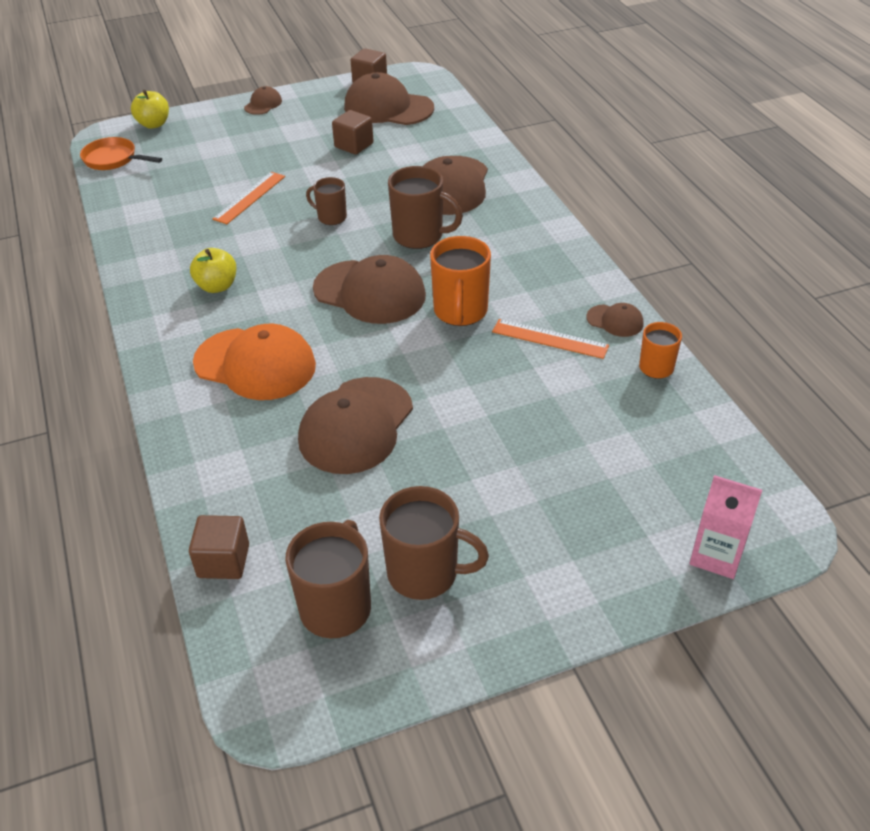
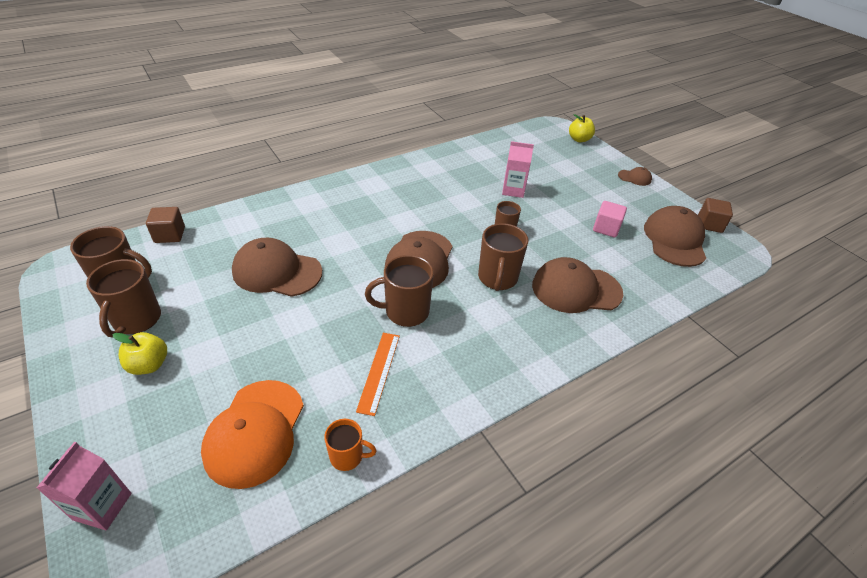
camera: 75 degrees right, 0 degrees up
(113, 159) = (531, 133): orange pan -> none
(217, 286) = (411, 193): yellow apple -> yellow apple (149, 365)
(249, 197) = (513, 190): orange ruler -> pink carton
(255, 364) = (336, 220): orange cap -> orange cap (255, 432)
(354, 145) = (606, 228): brown cube -> pink cube
(460, 311) = (405, 312): orange mug -> brown mug
(615, 321) = (410, 420): brown cap -> none

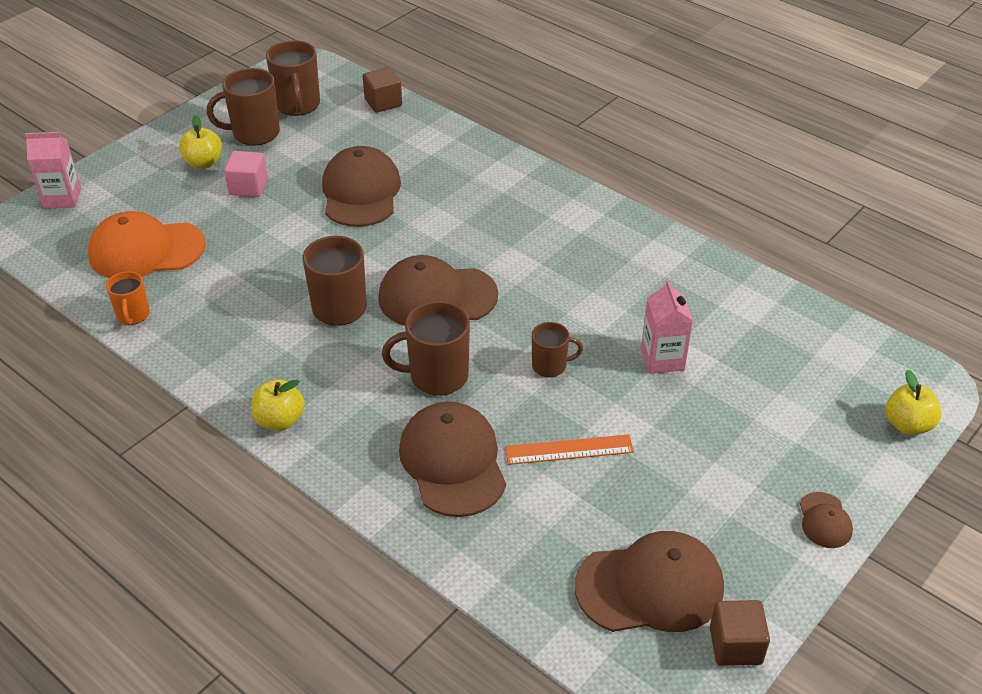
camera: 75 degrees right, 0 degrees up
(379, 372) = (241, 309): orange ruler -> orange ruler (569, 450)
(517, 369) = (280, 420): none -> yellow apple
(606, 228) = (627, 487): pink cube -> pink cube (248, 187)

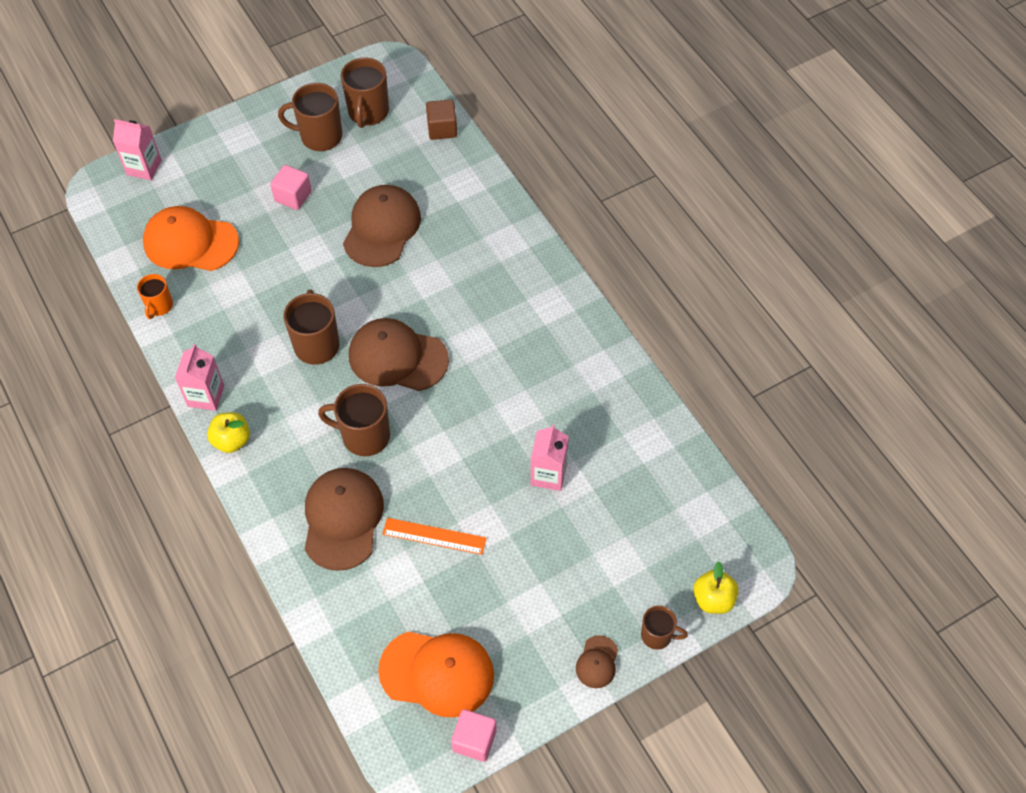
camera: 20 degrees right, 15 degrees up
(203, 163) = (267, 159): yellow apple -> none
(228, 385) = (206, 396): none -> pink carton
(550, 366) = (456, 453): brown mug -> brown mug (657, 635)
(650, 587) = (437, 673): brown cap -> orange cap
(735, 645) = (474, 740): brown cube -> pink cube

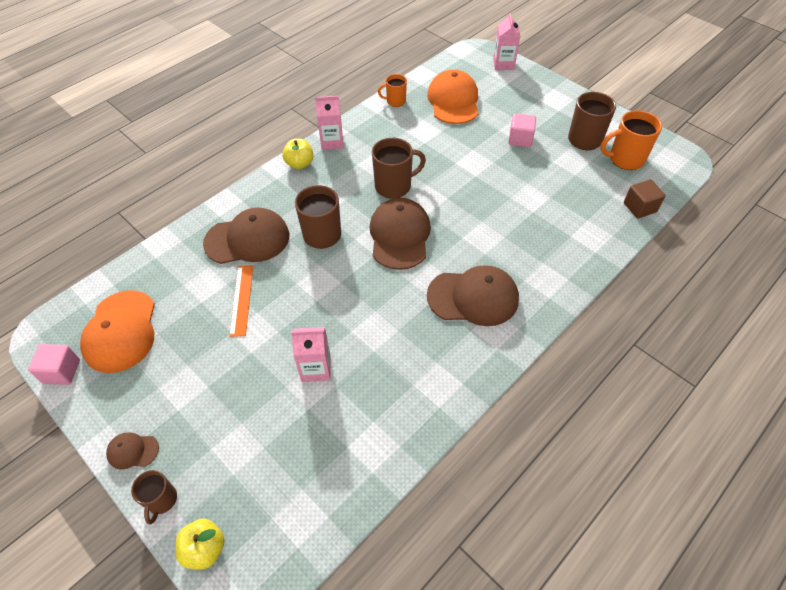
camera: 75 degrees right, 5 degrees down
(368, 112) = (625, 159): brown mug -> orange mug
(382, 228) = (518, 195): brown cap -> brown cap (473, 297)

